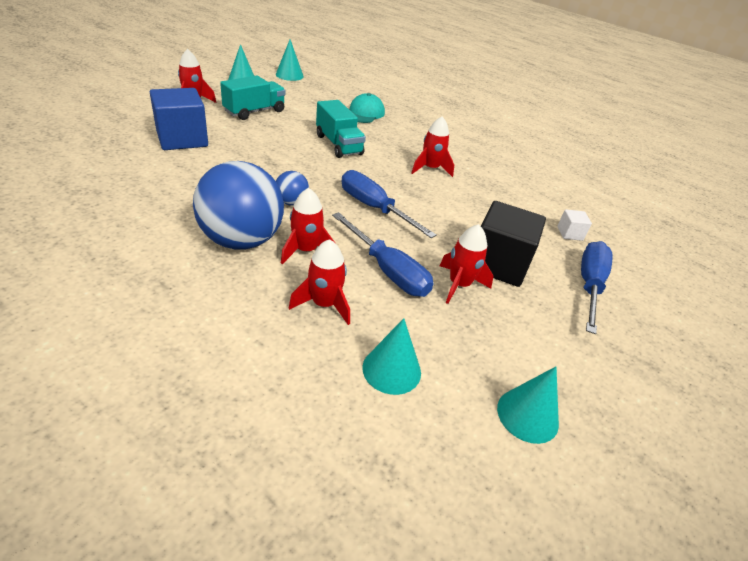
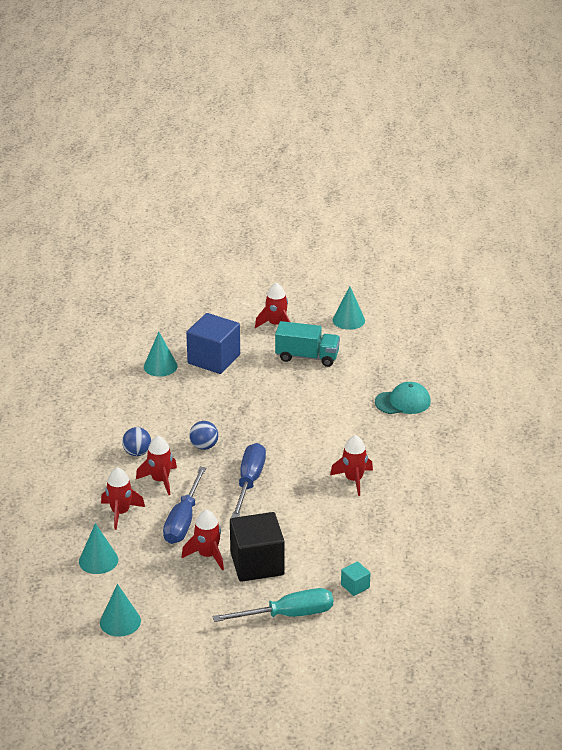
camera: 60 degrees right, 5 degrees down
(241, 240) = (137, 453): blue ball -> blue ball, size x0.46
(289, 75) = (410, 328): turquoise cone -> turquoise cone (160, 366)
(338, 145) = (319, 421): turquoise truck -> none
(569, 233) = (355, 586): white cube -> turquoise cube
(589, 285) = (288, 615): blue screwdriver -> turquoise screwdriver

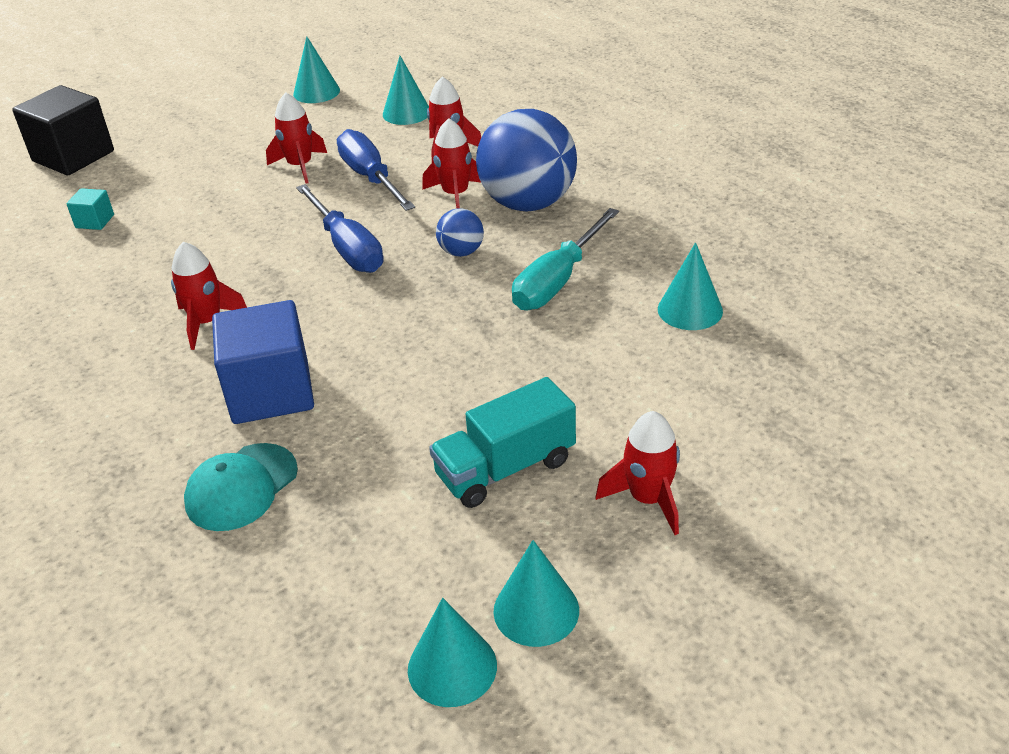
camera: 140 degrees right, 5 degrees up
(137, 453) = (528, 203): blue ball -> blue ball, size x2.20
(214, 359) = (639, 367): blue cube -> blue cube (271, 392)
(257, 564) = (235, 186): black cube -> black cube (73, 156)
(288, 615) = (150, 167): turquoise screwdriver -> turquoise screwdriver (558, 280)
(388, 322) = (452, 667): none -> turquoise cone

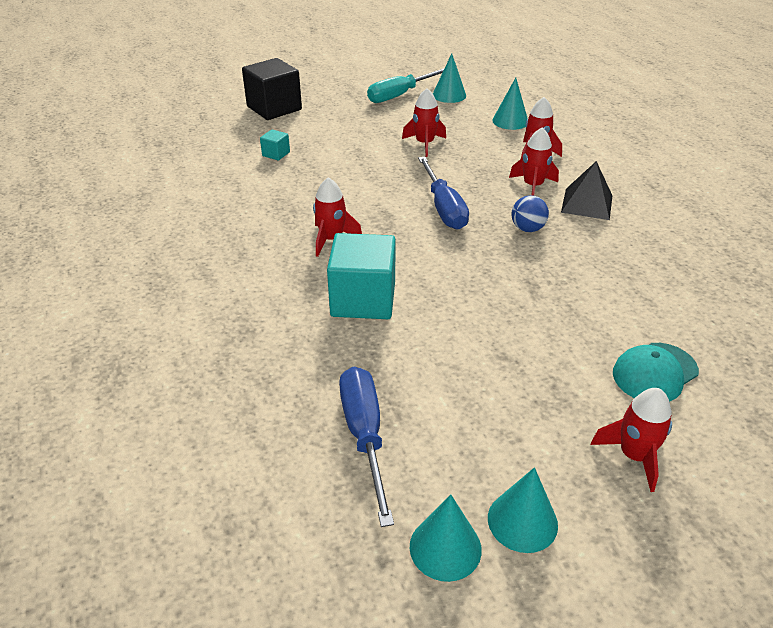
camera: 15 degrees right, 0 degrees up
(241, 487) = (324, 364): turquoise cap -> turquoise cap (654, 373)
(271, 392) = (363, 299): blue cube -> turquoise cube
(370, 178) = (473, 162): blue screwdriver -> blue screwdriver (364, 436)
(505, 468) = (523, 401): turquoise truck -> none
(528, 203) = (587, 203): blue ball -> black pyramid
(558, 280) = (597, 266): turquoise screwdriver -> turquoise screwdriver (400, 95)
(690, 310) = (700, 312): turquoise cone -> none

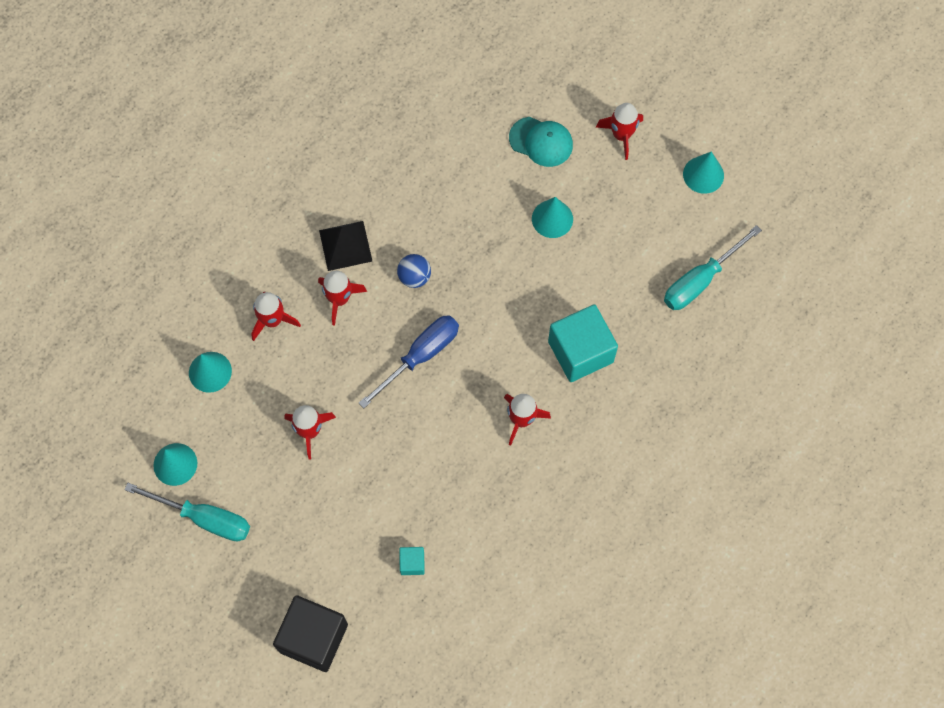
camera: 120 degrees left, 30 degrees up
(364, 436) = (700, 280): blue screwdriver -> turquoise screwdriver
(445, 547) = (743, 203): turquoise cone -> turquoise cone (552, 219)

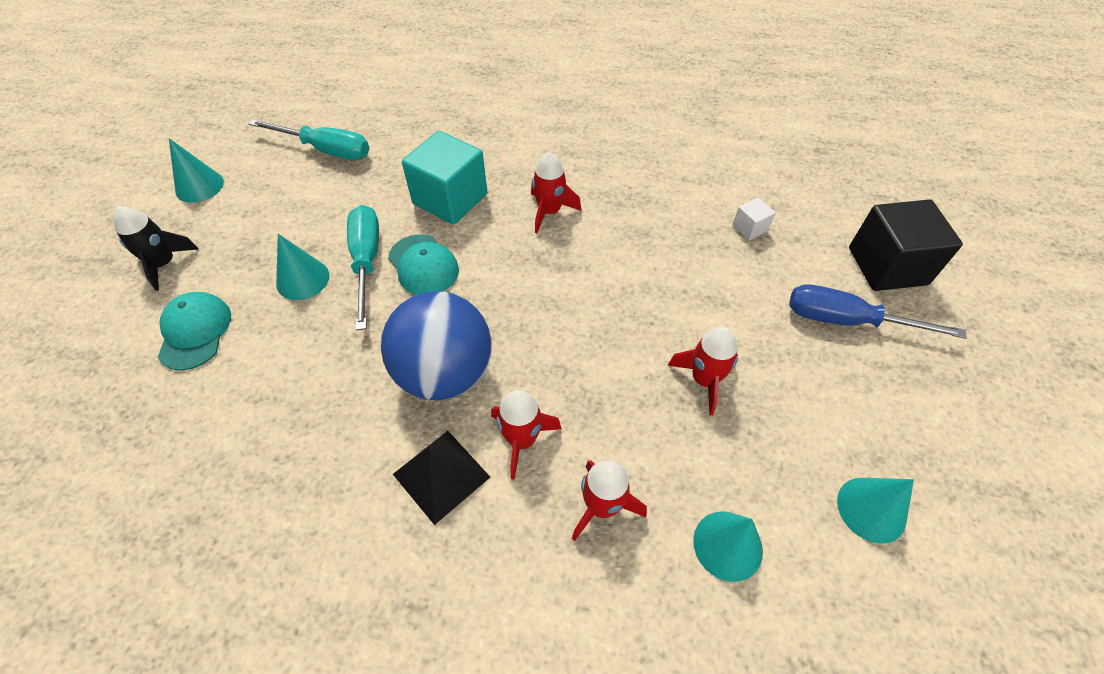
camera: 120 degrees left, 15 degrees down
(204, 518) = (892, 432): turquoise screwdriver -> turquoise screwdriver (366, 261)
(412, 563) = (750, 228): turquoise cube -> white cube
(414, 277) = (445, 373): blue ball -> blue ball, size x2.20
(420, 356) = (540, 320): blue screwdriver -> blue screwdriver (847, 321)
(518, 302) = (423, 265): none -> turquoise cap
(621, 135) = (164, 264): red rocket -> black rocket

